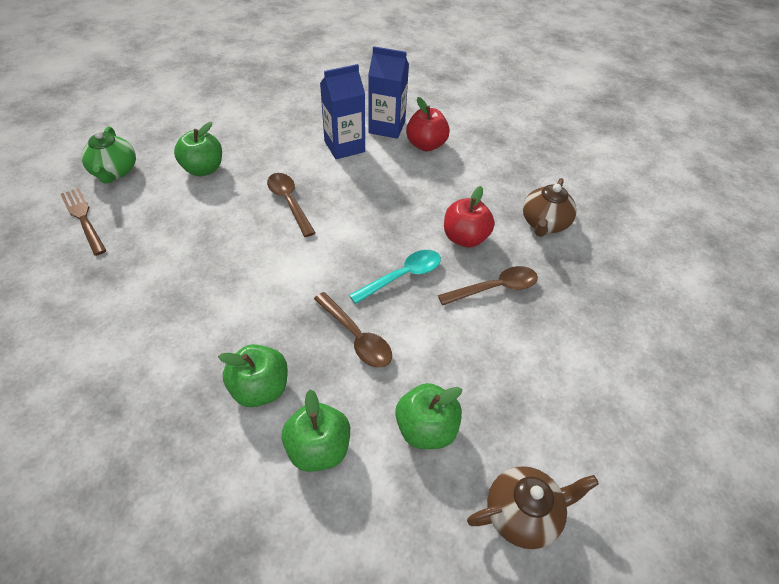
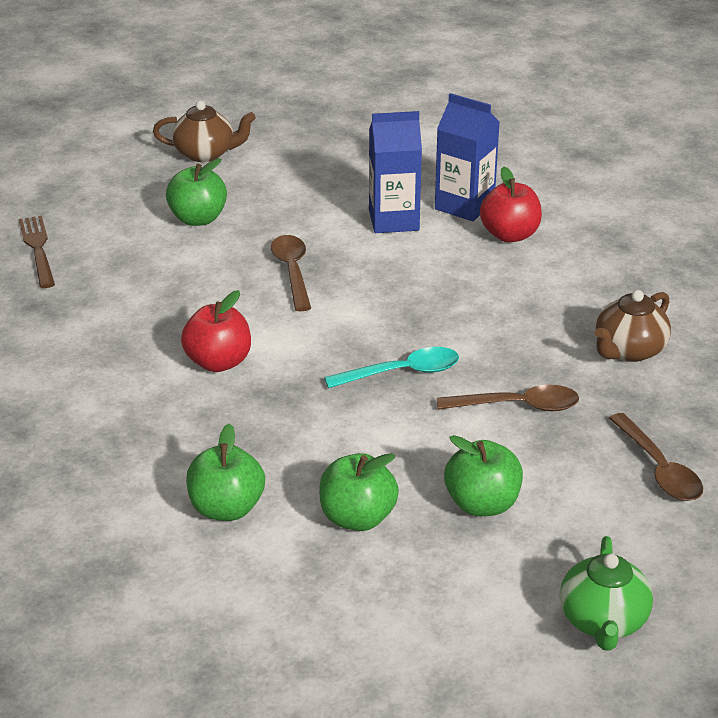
camera: 20 degrees right, 15 degrees down
(115, 172) = (89, 205): green teapot -> green teapot (603, 621)
(260, 388) = (183, 445): green apple -> green apple (482, 504)
(356, 337) = (315, 420): brown spoon -> brown spoon (658, 468)
(465, 238) = (507, 347): red apple -> red apple (218, 362)
(522, 514) = (431, 611): brown teapot -> brown teapot (205, 154)

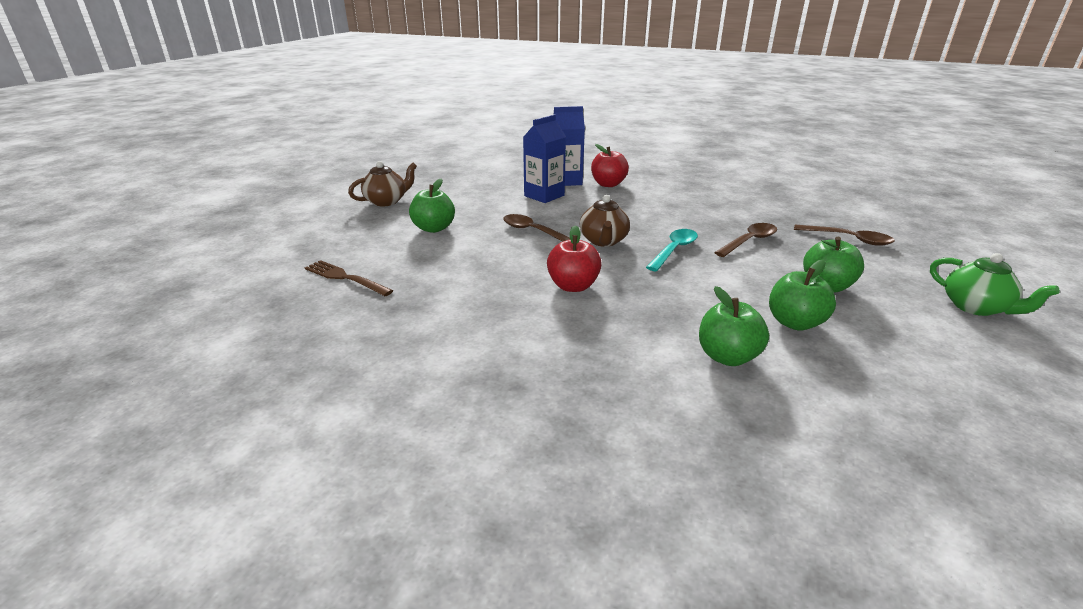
camera: 40 degrees left, 5 degrees down
(629, 350) = (742, 204): brown teapot -> brown teapot (603, 241)

